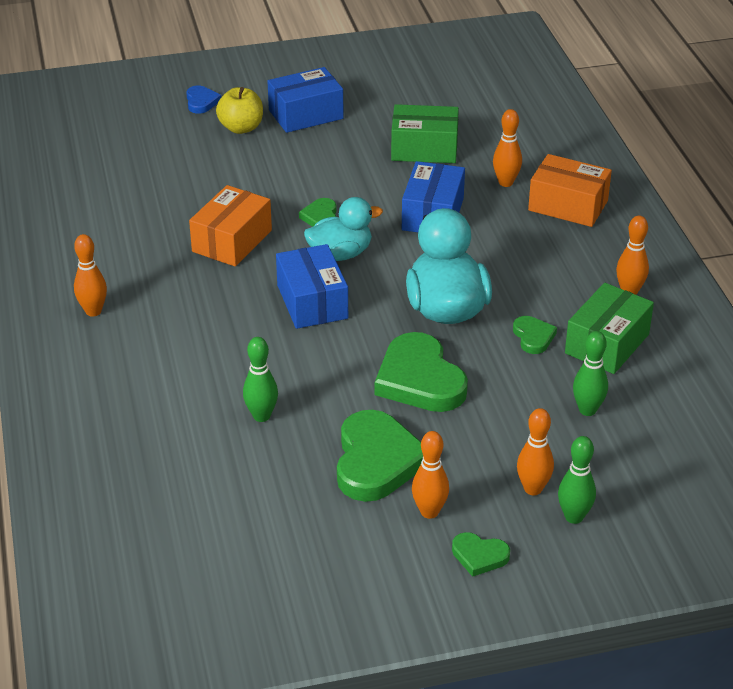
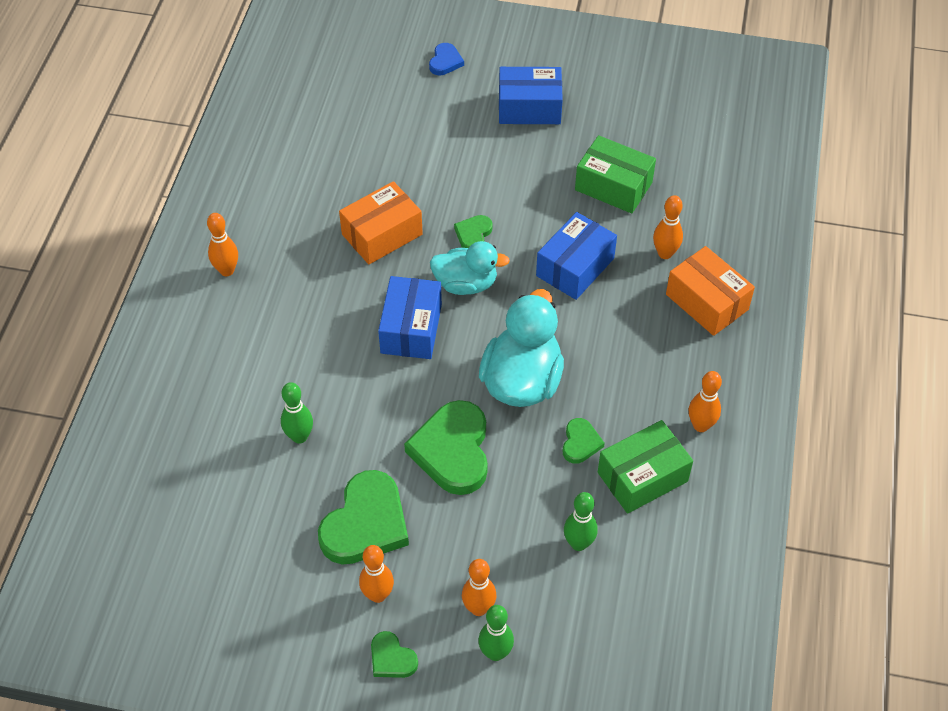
camera: 25 degrees right, 15 degrees up
(241, 128) = (463, 104): yellow apple -> none

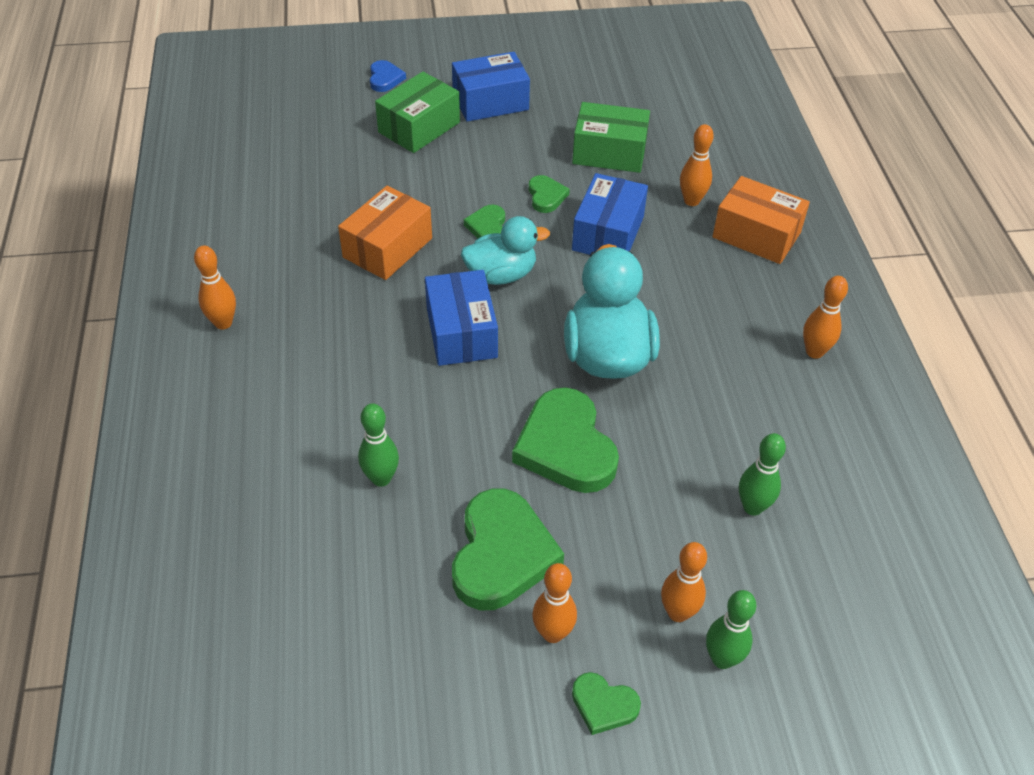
camera: 20 degrees left, 5 degrees down
(580, 443) = (700, 401): green heart -> green heart (546, 196)
(642, 477) = (783, 418): green box -> green box (419, 127)

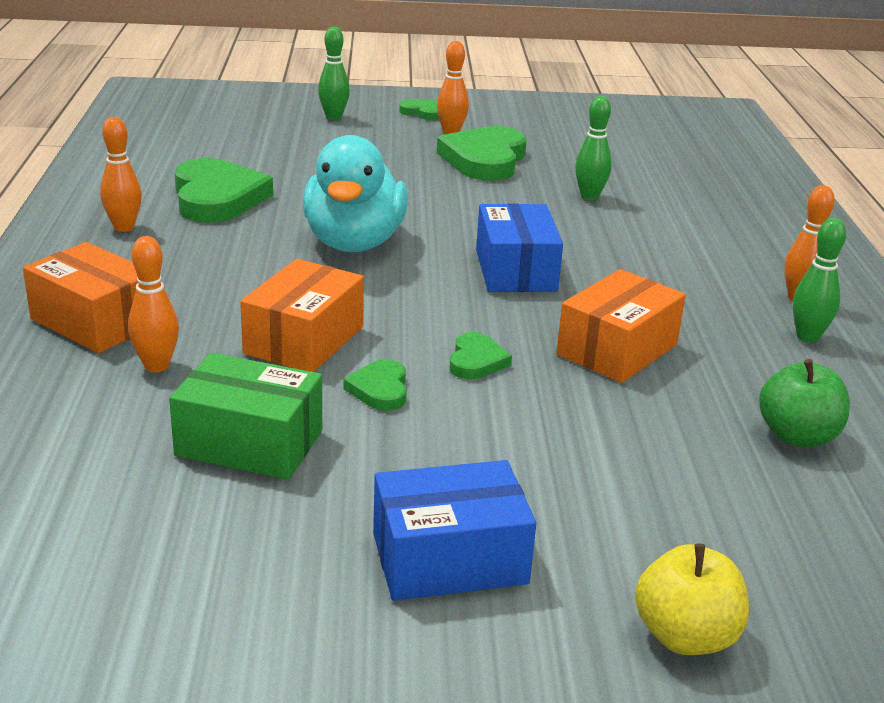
camera: 175 degrees left, 20 degrees down
(287, 186) = (797, 436): none -> green apple
(385, 79) = (685, 636): blue heart -> yellow apple
(419, 127) = (593, 516): green box -> none
(501, 275) = (463, 312): turquoise duck -> none
(566, 446) = (418, 198): green heart -> green heart (217, 198)
(608, 233) = (304, 340): blue box -> orange box
(678, 612) = (356, 132): orange bowling pin -> none
(752, 507) = (266, 160): green bowling pin -> green bowling pin (807, 337)

